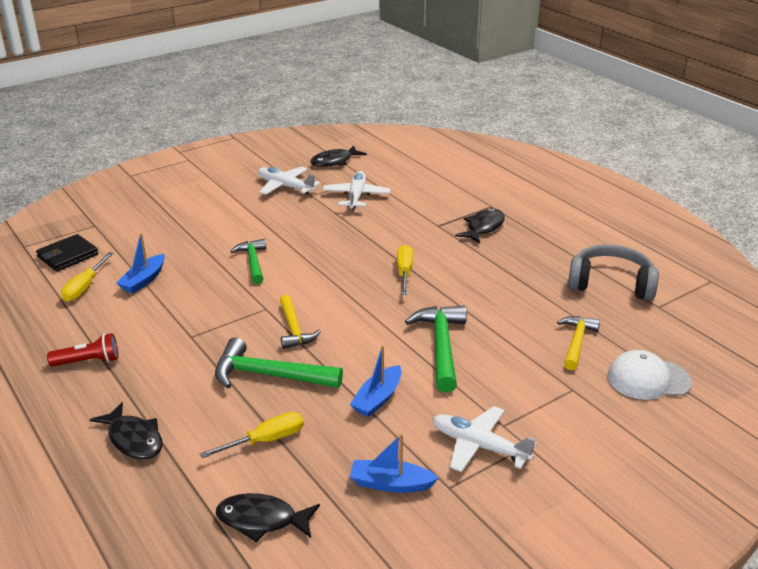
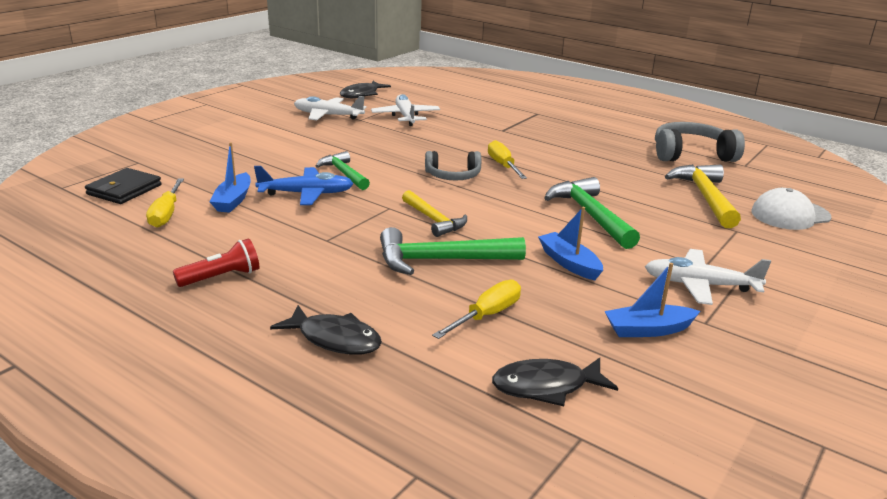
camera: 20 degrees left, 5 degrees down
(206, 282) = (306, 194): none -> blue plane
(348, 279) = (453, 176): none -> grey headphones
(377, 399) = (569, 263): blue boat -> blue boat turned 135 degrees clockwise
(483, 227) = (545, 128): black fish -> none
(576, 342) = (705, 197): yellow hammer -> yellow hammer, size x1.52

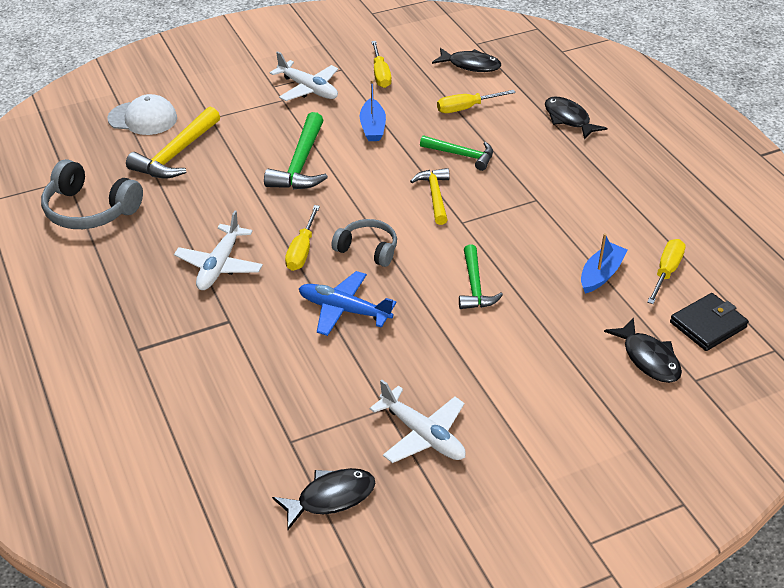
camera: 150 degrees left, 15 degrees up
(179, 165) = (648, 358): none -> black fish
(221, 277) = (628, 185): red flashlight -> none
(306, 194) = (527, 263): blue plane -> blue plane (344, 310)
(405, 117) = (319, 396): white plane -> white plane (219, 265)
(441, 260) = (462, 155): green hammer -> green hammer, size x0.66
(648, 330) = (380, 74): blue boat -> yellow screwdriver

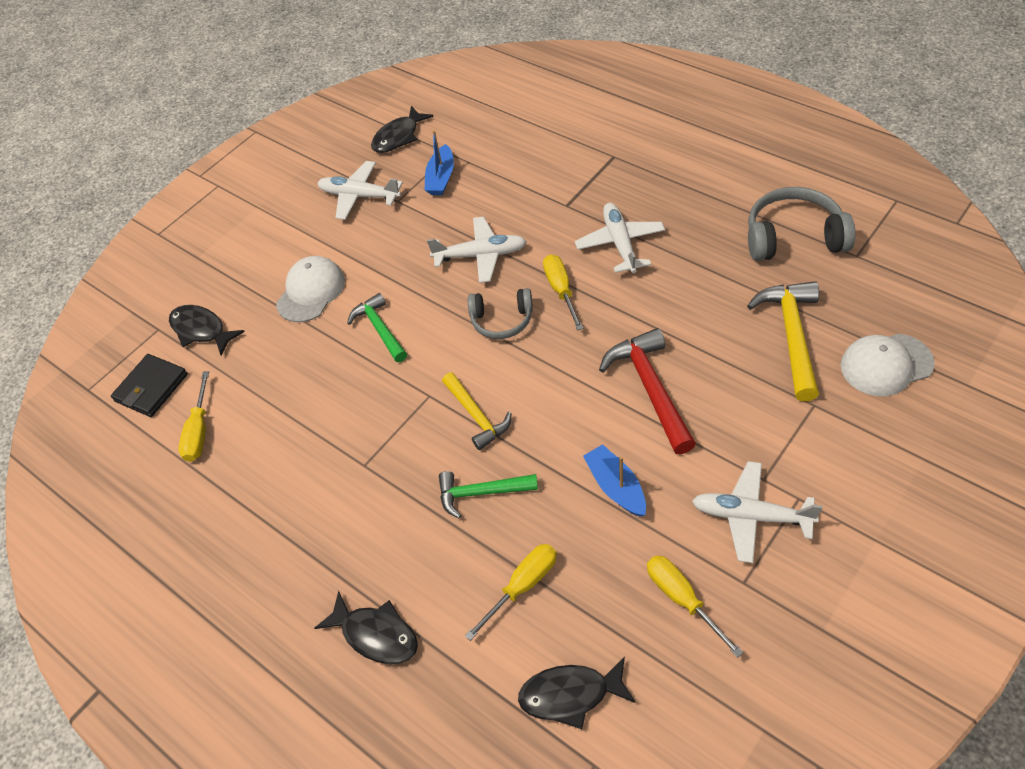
camera: 160 degrees right, 10 degrees up
(301, 164) = (650, 388): green hammer -> red hammer
(344, 310) = (481, 255): blue plane -> white plane
(524, 348) = (311, 291): none -> white cap
(601, 274) = (264, 397): blue boat -> blue boat (441, 178)

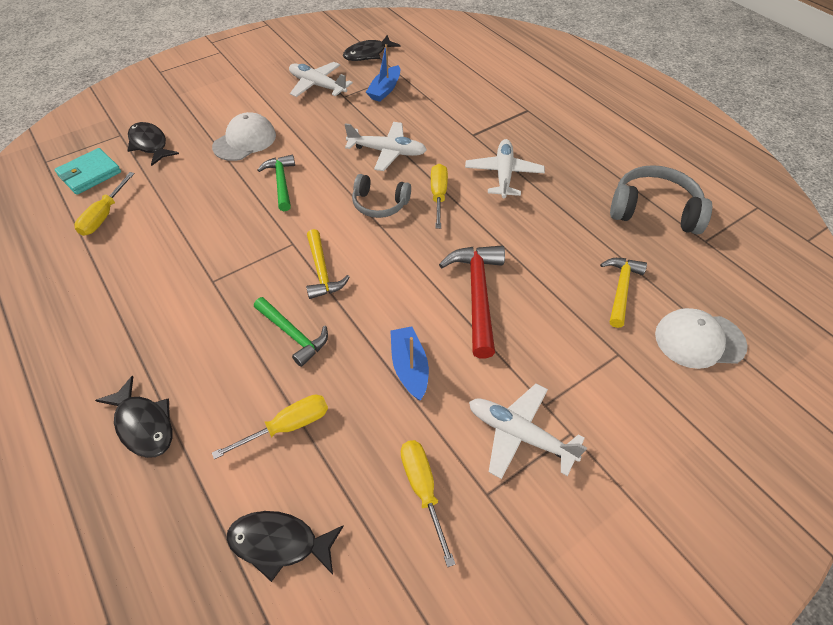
camera: 10 degrees right, 0 degrees up
(151, 388) = (90, 174): black wallet -> turquoise wallet
(481, 493) = (293, 334): green hammer -> green hammer turned 150 degrees counterclockwise
(791, 336) = (620, 289): yellow hammer -> yellow hammer, size x0.66

